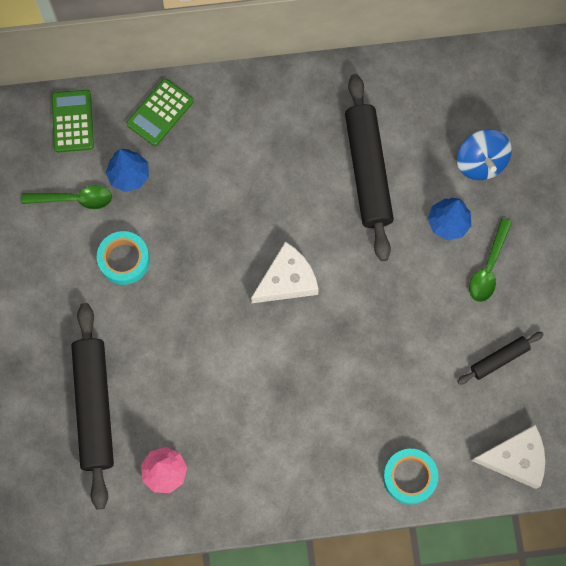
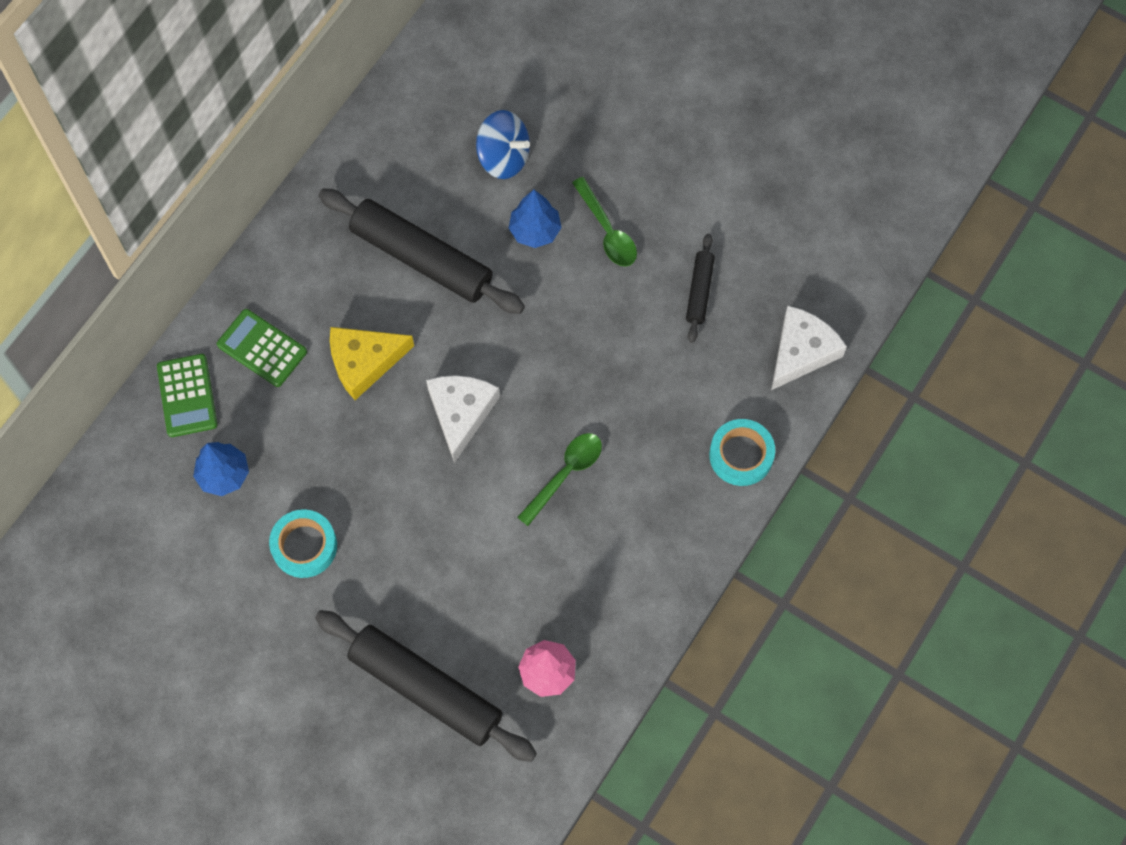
camera: 50 degrees left, 5 degrees down
(72, 121) = (117, 484): green calculator -> green calculator (262, 348)
(74, 199) = (199, 545): green spoon -> green spoon (565, 474)
(270, 195) = (364, 362): none -> yellow cheese

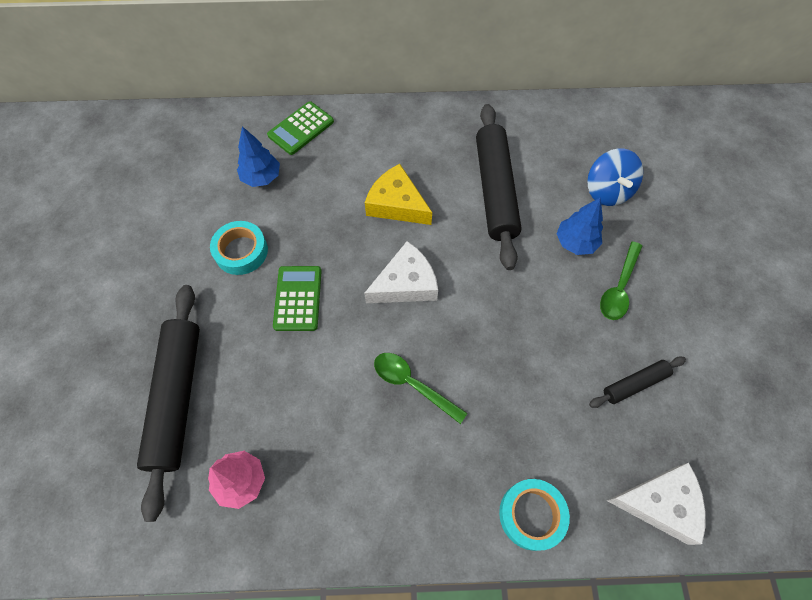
camera: 55 degrees right, 5 degrees down
(262, 348) = (362, 146): green calculator -> green calculator (298, 298)
(565, 474) = (412, 384): green spoon -> green spoon turned 150 degrees counterclockwise

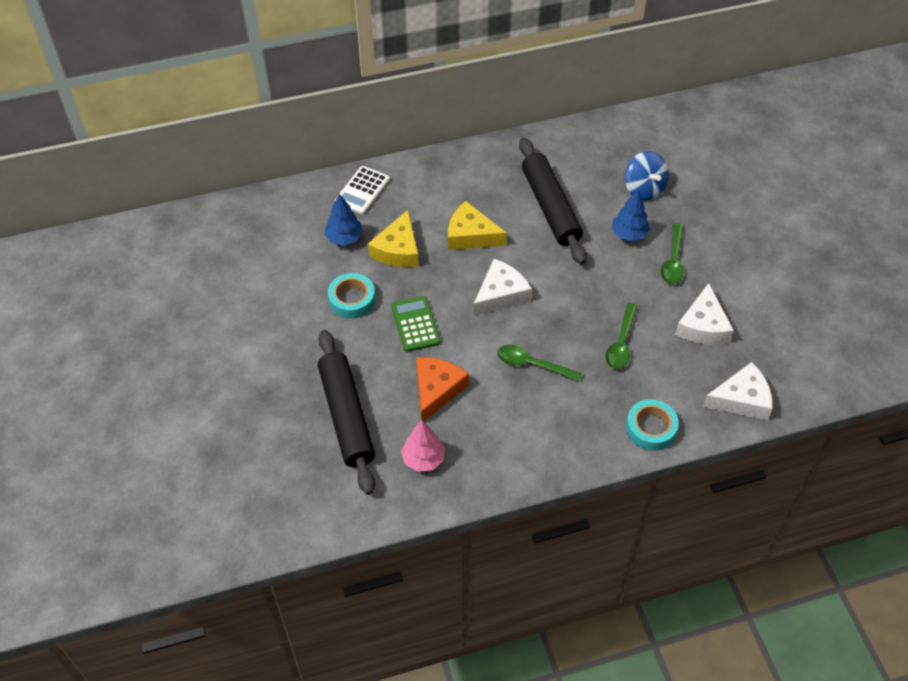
camera: 15 degrees left, 10 degrees down
(291, 389) = (436, 389): none -> orange cheese
(301, 128) = (362, 190): green calculator -> white calculator
(312, 203) = (398, 250): none -> yellow cheese
(527, 383) = (621, 343): none -> green spoon
(634, 384) = (703, 326): black rolling pin -> white cheese

